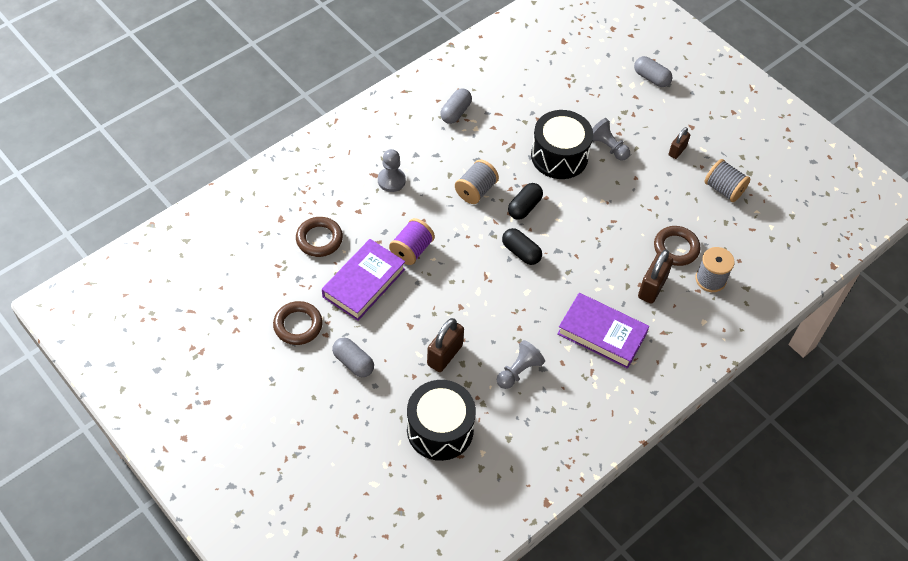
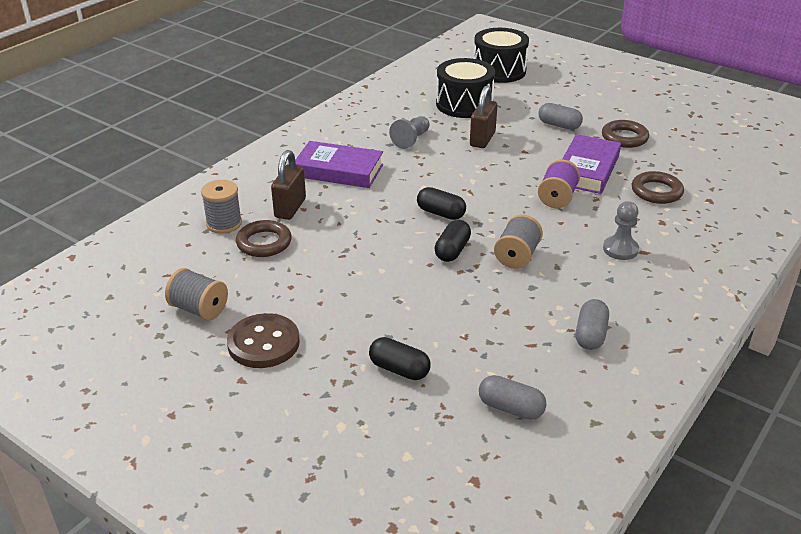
camera: 170 degrees right, 20 degrees down
(559, 156) = (427, 308): black drum -> black drum (499, 71)
(590, 113) = (399, 369): none -> black capsule
(607, 147) = (364, 330): grey pawn -> none
(651, 78) = (309, 443): grey capsule -> grey capsule (510, 408)
(677, 151) = (263, 343): brown padlock -> brown button

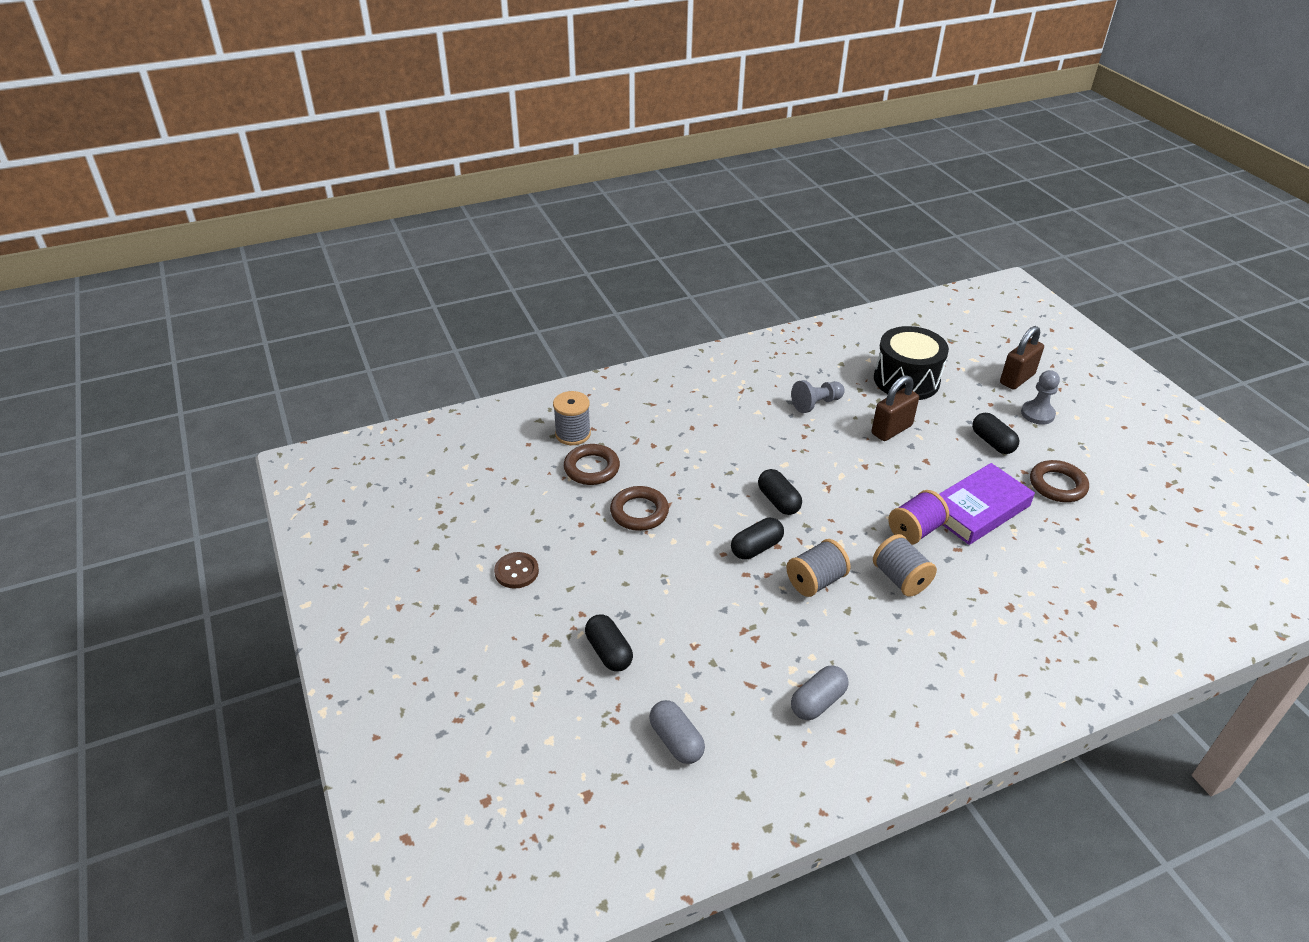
camera: 30 degrees right, 5 degrees up
(199, 309) = (490, 514): grey spool -> grey spool (900, 579)
(263, 343) = (516, 571): brown button -> brown button, size x0.63
(290, 208) = (641, 440): brown padlock -> brown padlock (1017, 379)
(339, 170) = (717, 414): purple book -> none
(499, 71) = (980, 350): black drum -> none
(559, 125) = (992, 442): grey capsule -> black capsule
(620, 249) = (933, 620): grey pawn -> grey pawn (1037, 414)
(656, 191) = (1036, 567): brown ring -> brown ring (639, 512)

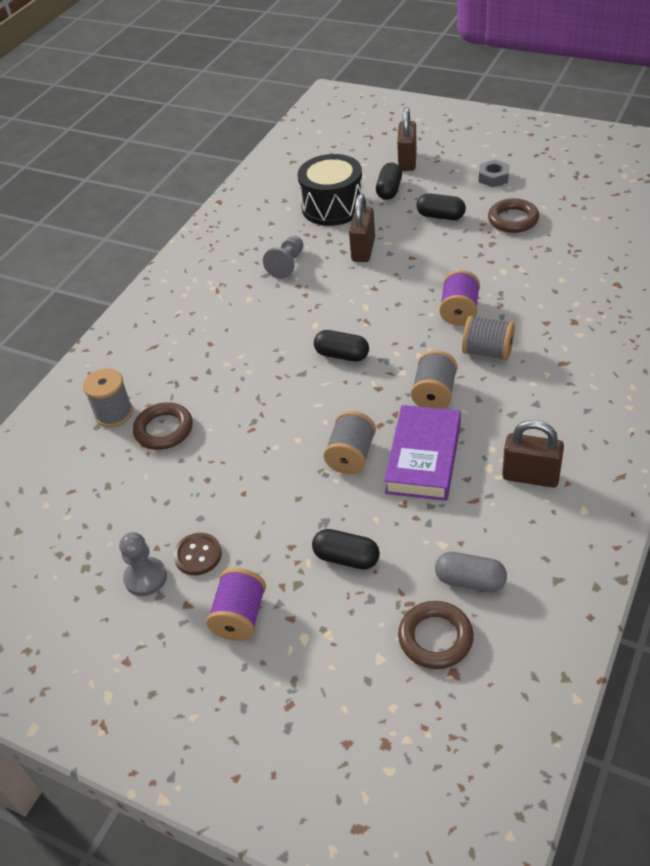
camera: 35 degrees left, 5 degrees up
(495, 634) = (240, 616): none -> purple spool
(639, 512) = (245, 437): brown ring -> brown ring (435, 638)
(697, 581) = (351, 456): none -> grey spool
(756, 548) = (365, 400): black capsule -> black capsule (389, 190)
(817, 702) = (530, 476): grey capsule -> brown padlock
(978, 509) = (483, 269): purple book -> purple book (423, 458)
(1037, 414) = (447, 178): grey pawn -> grey pawn (145, 578)
(1082, 438) = (493, 177): none -> grey nut

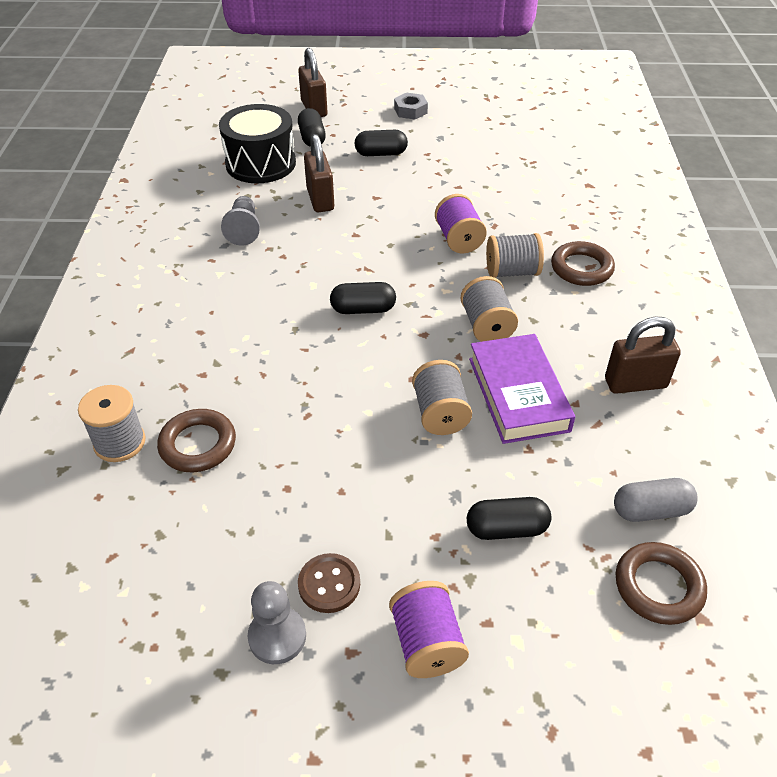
camera: 30 degrees left, 0 degrees up
(513, 219) = (454, 145): brown ring -> brown ring (581, 268)

